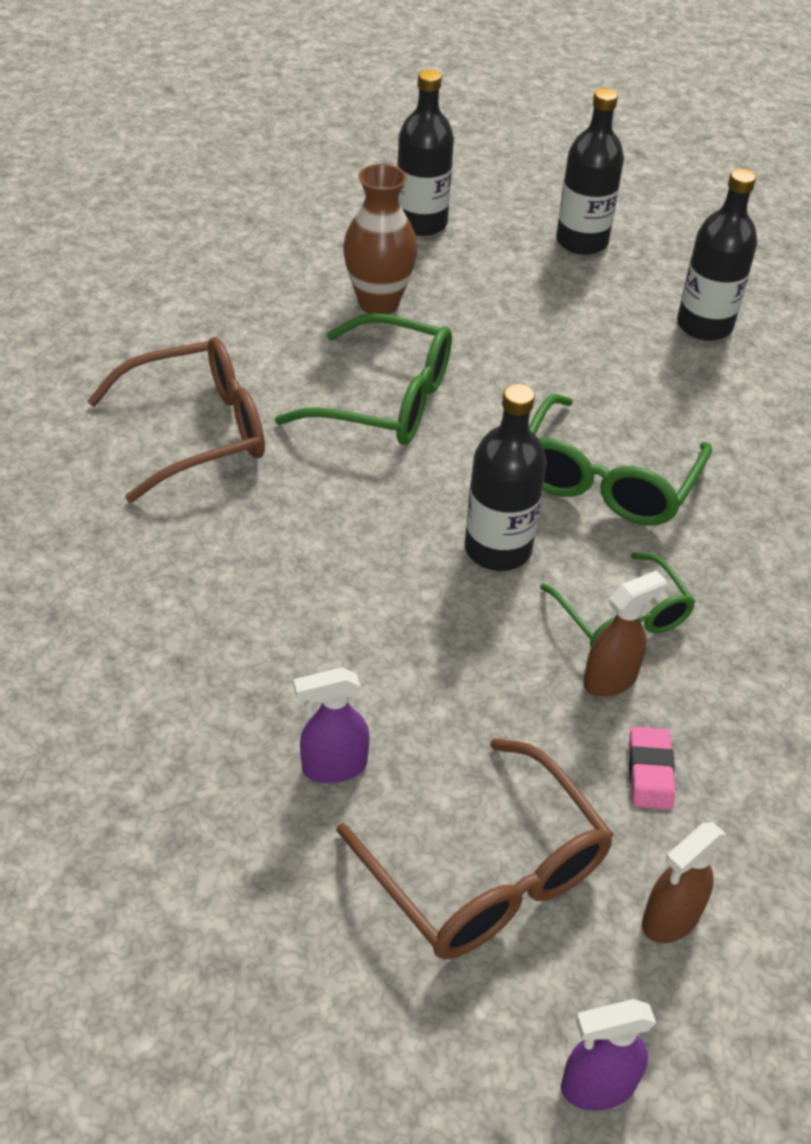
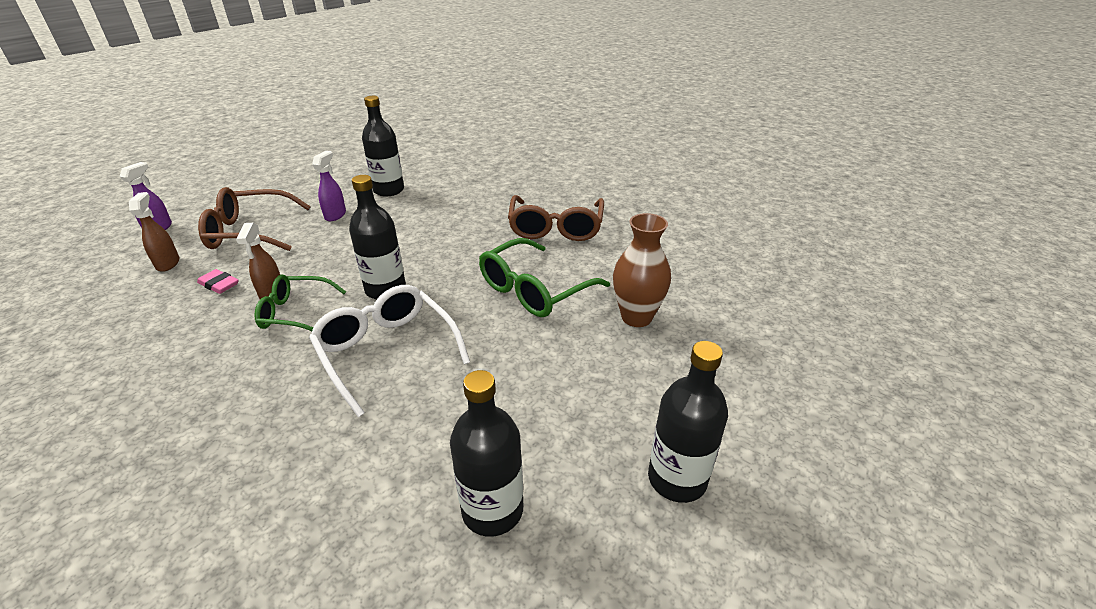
camera: 120 degrees right, 10 degrees down
(421, 223) = (741, 375): black bottle -> black bottle (388, 190)
(605, 480) = (387, 351): green glasses -> white glasses

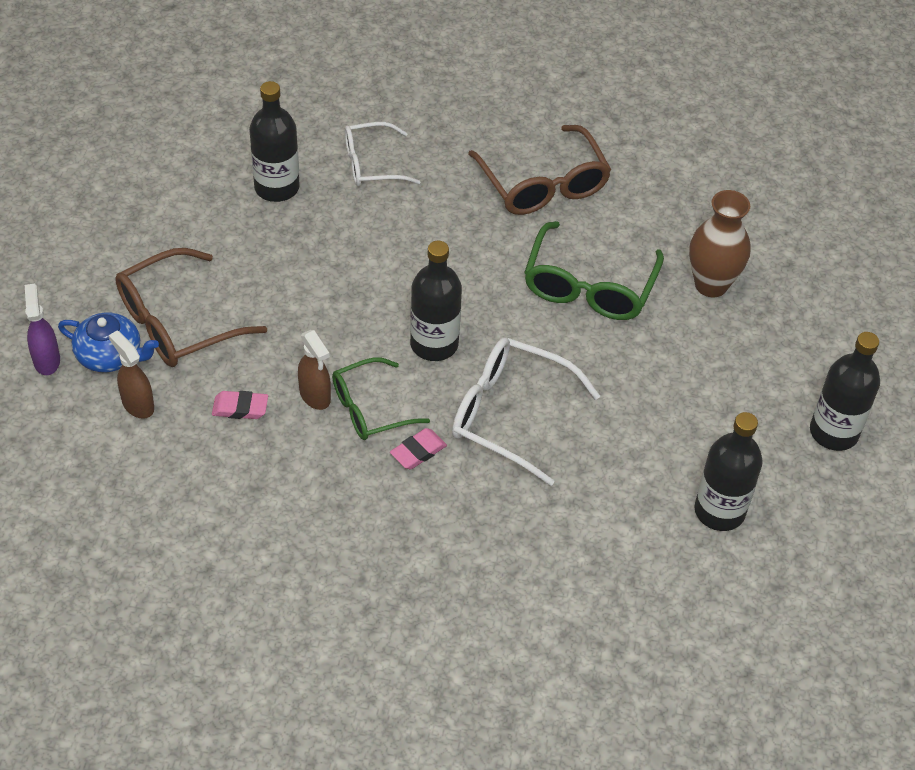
camera: 30 degrees left, 15 degrees up
(193, 236) = (110, 355): none -> blue teapot
(292, 352) = (418, 452): none -> pink eraser
(335, 215) = (255, 256): purple spray bottle -> none
(455, 193) = (371, 164): none -> white glasses

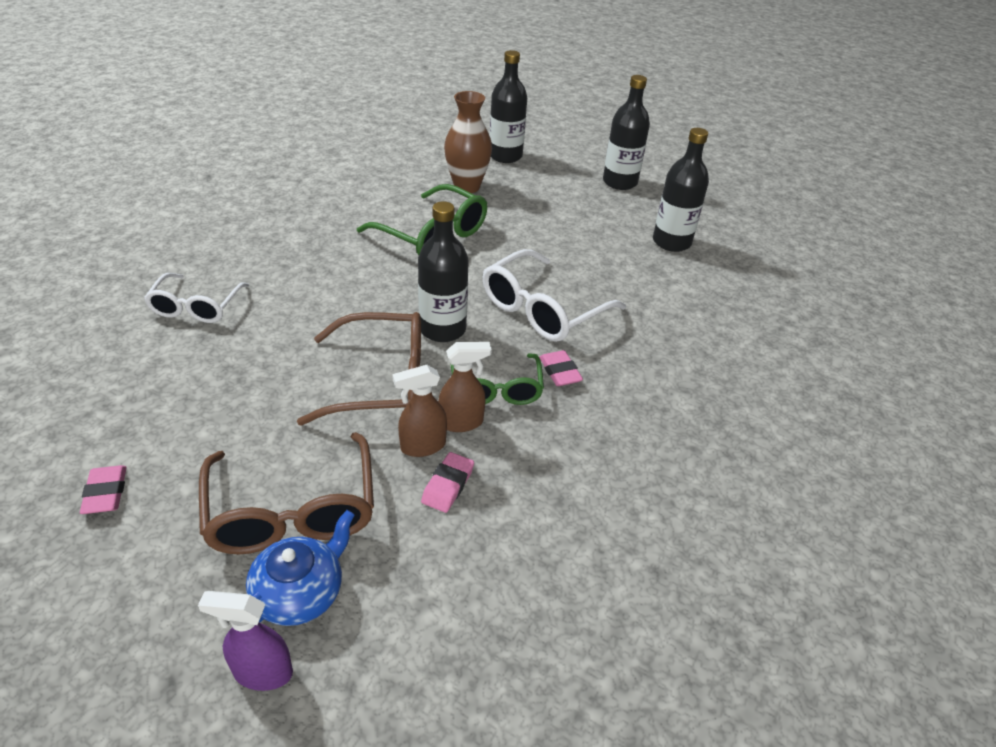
camera: 70 degrees left, 10 degrees down
(137, 404) = (394, 581): brown spray bottle -> brown spray bottle (422, 446)
(152, 214) = (106, 493): none -> pink eraser
(277, 187) = (164, 378): black bottle -> black bottle (505, 156)
(543, 185) = (309, 225): brown glasses -> brown glasses (382, 381)

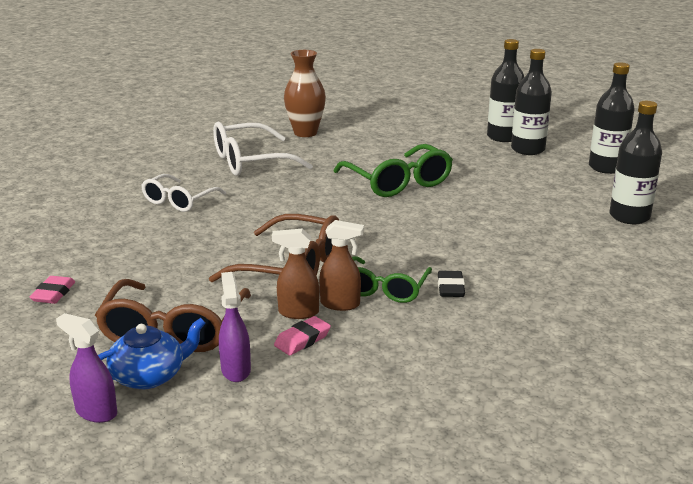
camera: 25 degrees right, 15 degrees down
(397, 552) = (236, 370): none -> purple spray bottle
(442, 329) = (364, 244): black bottle -> black bottle (527, 149)
(467, 187) = (451, 154): brown vase -> brown vase (305, 133)
(542, 310) = (463, 245): white glasses -> white glasses (250, 162)
(560, 372) = (450, 288): pink eraser -> black eraser

